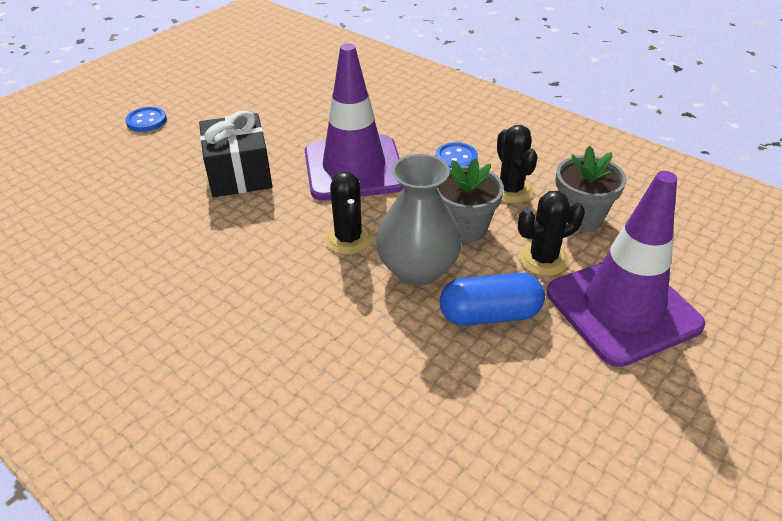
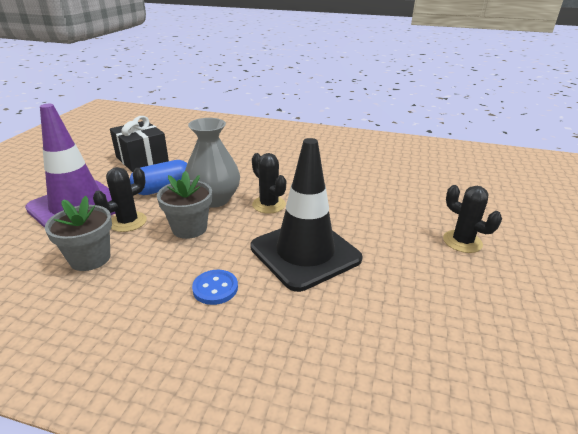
camera: 155 degrees right, 10 degrees down
(146, 121) = (531, 249): blue button -> none
(239, 174) = (388, 226): black gift -> black gift (142, 159)
(354, 168) = (305, 253): purple traffic cone -> black traffic cone
(510, 190) = (154, 268): black cactus -> black cactus (462, 241)

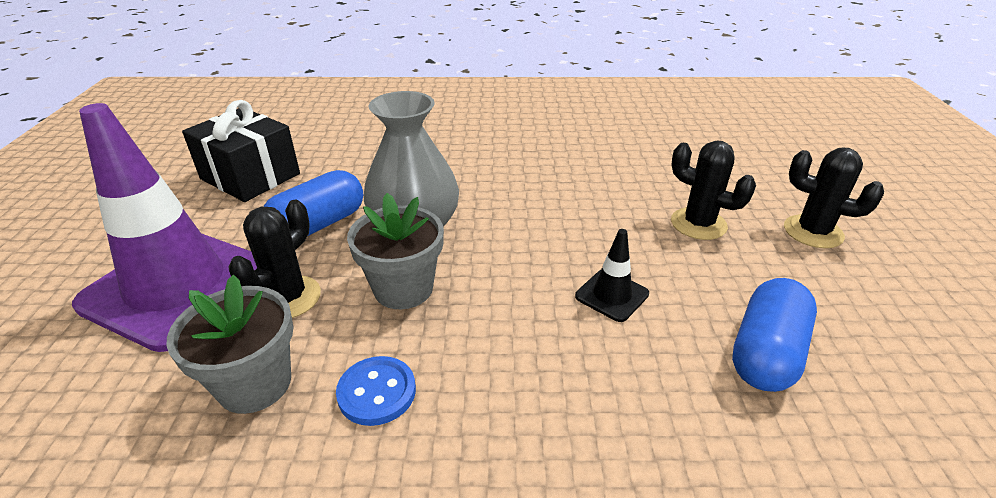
camera: 15 degrees left, 5 degrees up
(215, 288) = (509, 391): blue button -> blue button (377, 392)
(269, 205) = (508, 222): black cactus -> black cactus (698, 224)
(305, 253) = (612, 295): black traffic cone -> black traffic cone, size x0.41
(379, 301) = (766, 353): none -> blue capsule

